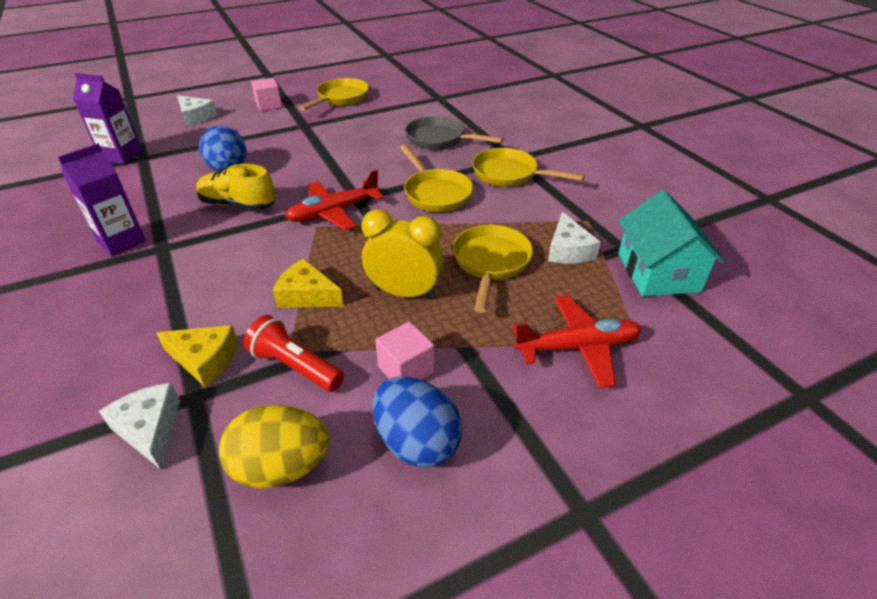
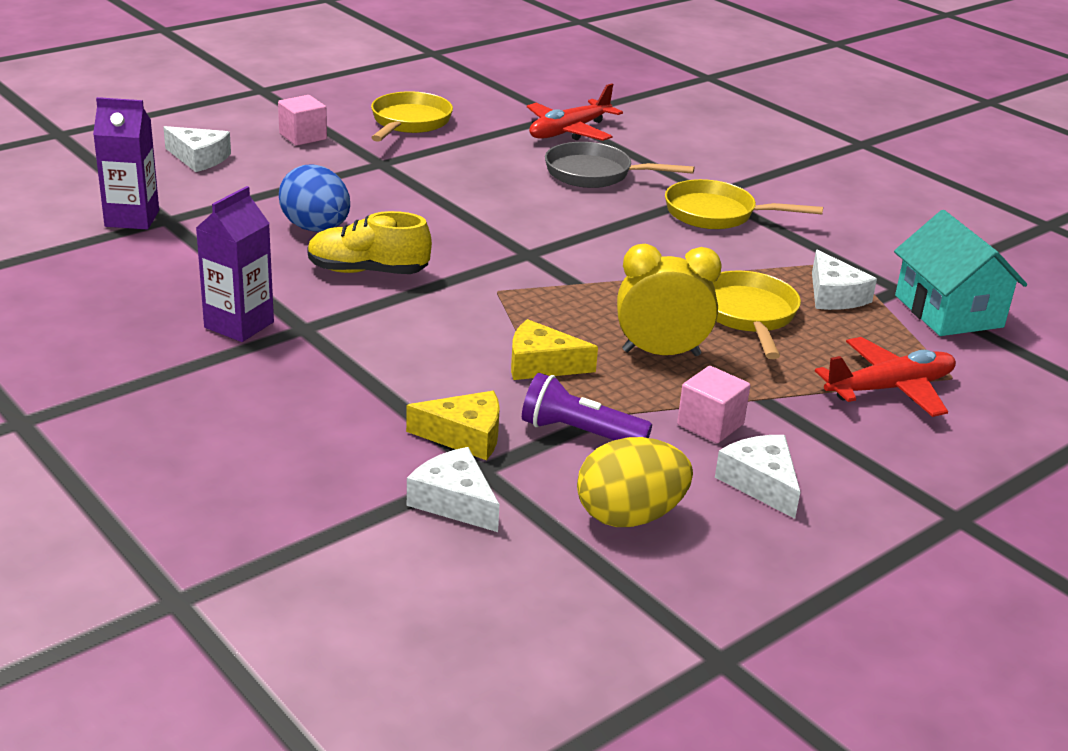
camera: 15 degrees left, 10 degrees down
(295, 366) = (579, 433): red flashlight -> purple flashlight
(333, 212) = (508, 272): red plane -> red plane (569, 131)
(417, 442) = (761, 483): blue egg -> white cheese
(435, 193) = (631, 242): yellow pan -> none

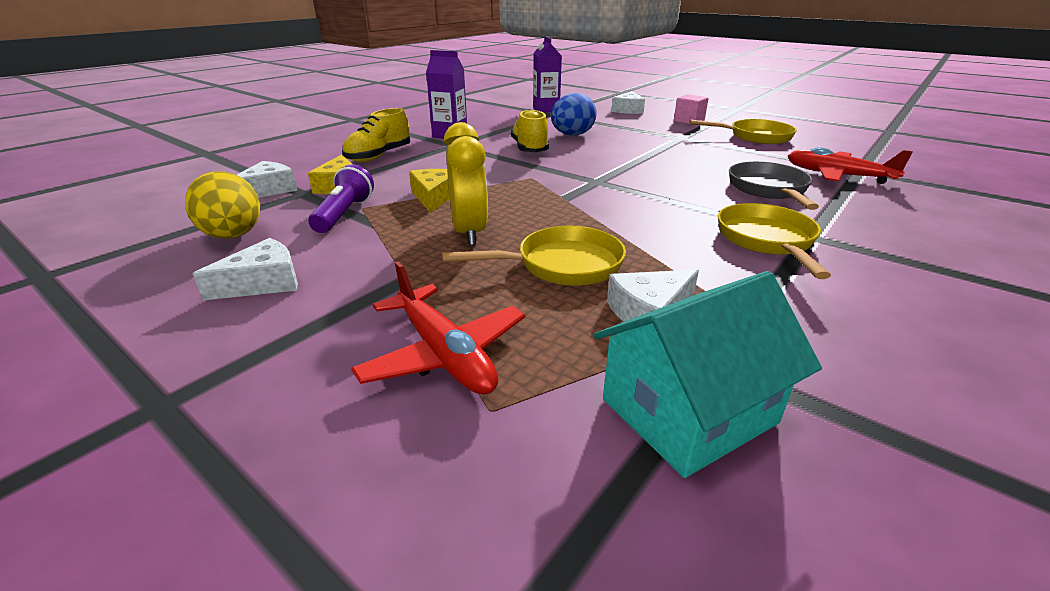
camera: 80 degrees right, 0 degrees up
(328, 399) = (379, 156): none -> yellow shoe
(710, 425) = (358, 257): pink cube -> none

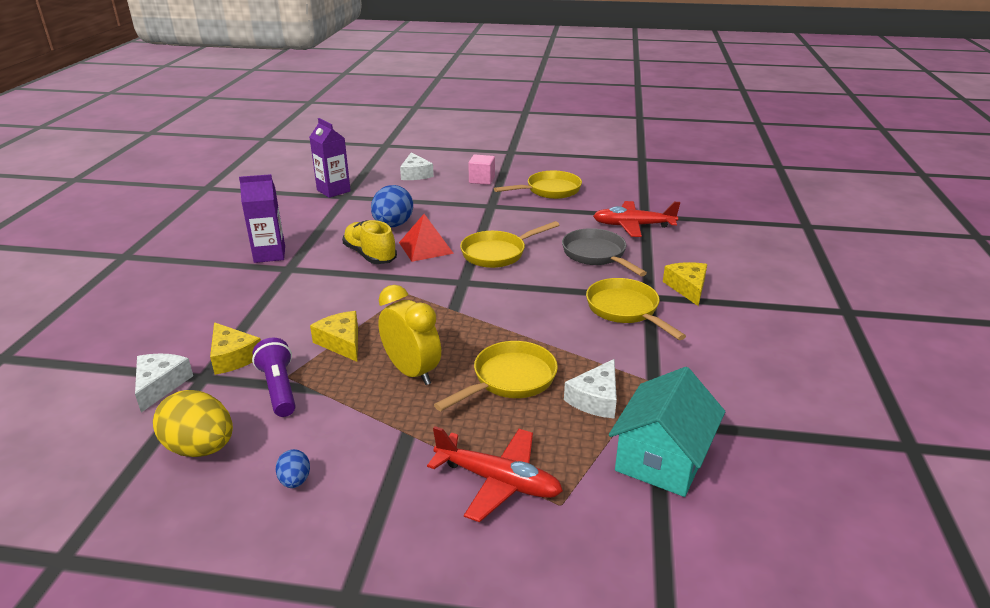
camera: 30 degrees left, 0 degrees up
(263, 282) = (295, 481): white cheese -> blue egg
(379, 156) = (226, 306): yellow shoe -> none
(585, 153) = (426, 248): none -> red pyramid
(654, 168) = (497, 253): none -> yellow pan
(876, 240) = (687, 288): none -> yellow cheese

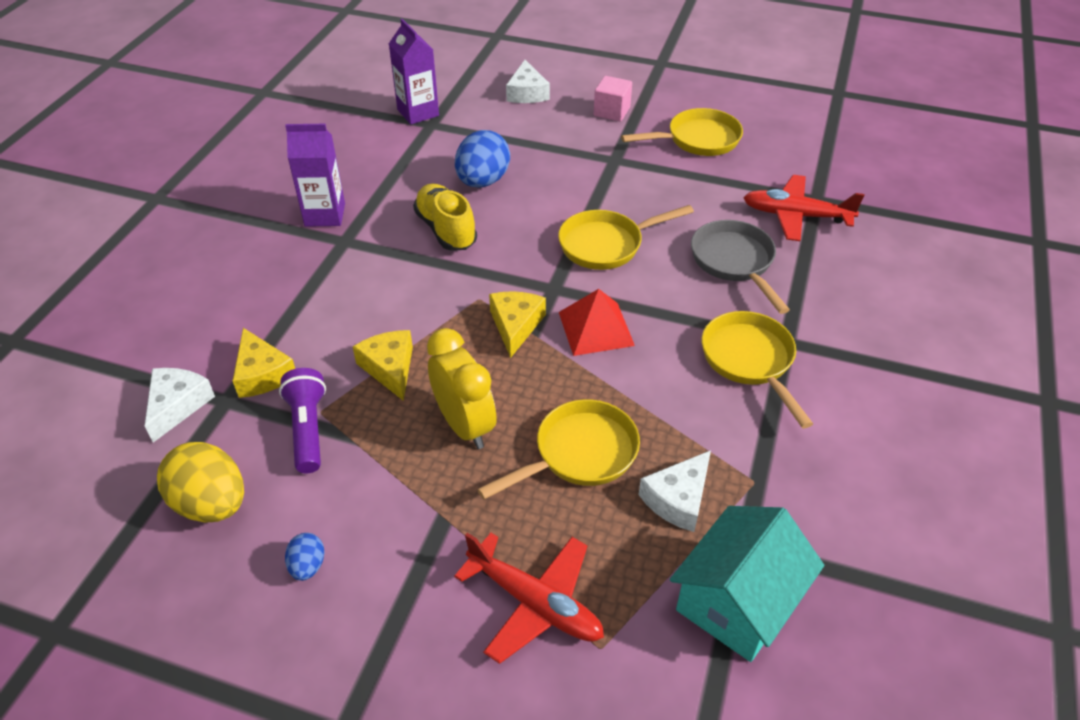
camera: 10 degrees right, 15 degrees up
(426, 248) = (517, 225): red pyramid -> red pyramid (596, 328)
(687, 288) = (841, 333): yellow cheese -> yellow cheese (515, 325)

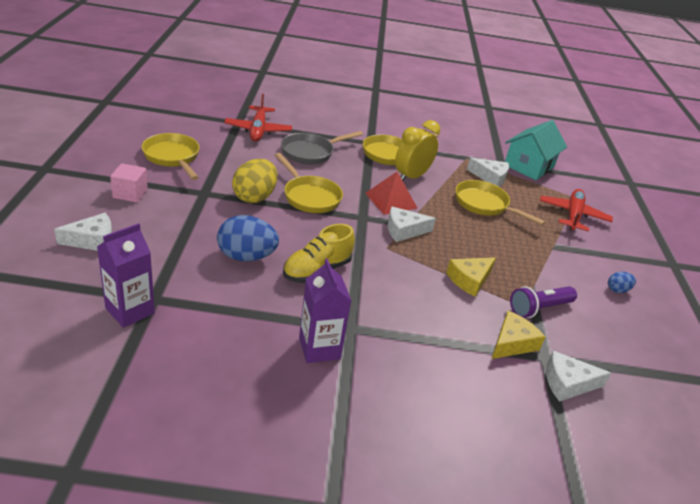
camera: 110 degrees left, 10 degrees down
(212, 504) = (618, 340): yellow egg -> yellow egg (254, 197)
(464, 425) = (493, 244): yellow clock -> yellow clock (411, 177)
(515, 325) = (404, 230): yellow cheese -> white cheese
(737, 601) = (529, 166): turquoise house -> turquoise house turned 75 degrees counterclockwise

